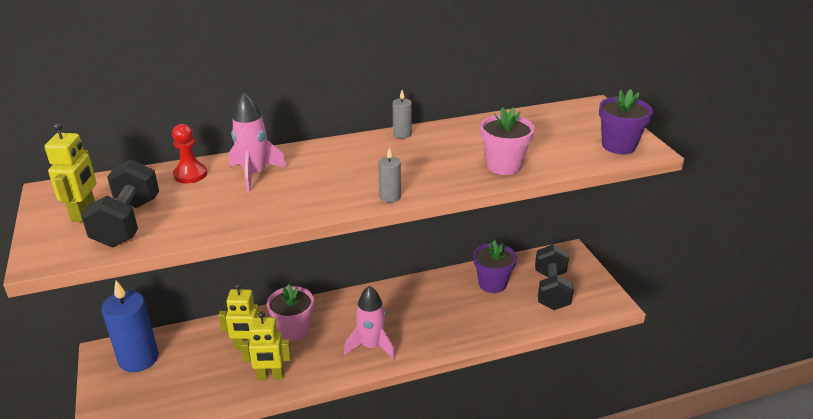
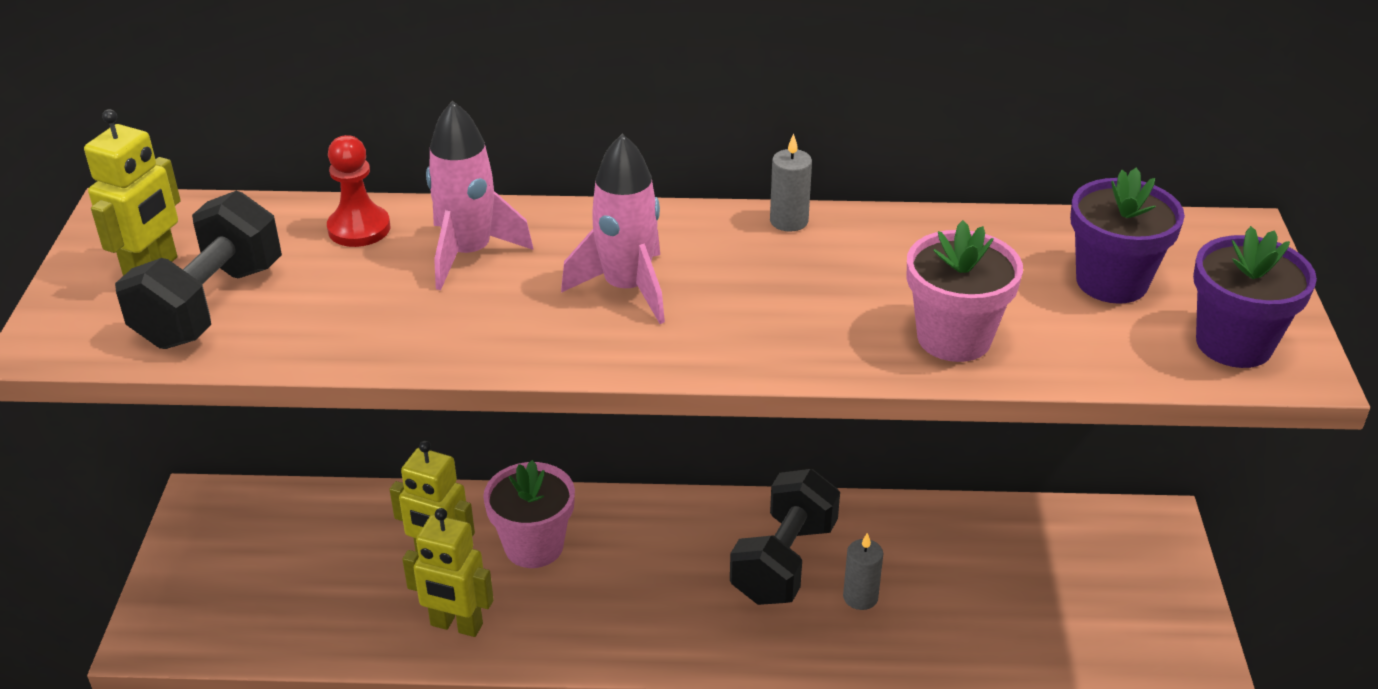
camera: 20 degrees right, 5 degrees up
(138, 358) = (252, 528): blue candle -> none
(371, 346) = (661, 617): pink rocket -> pink rocket (627, 288)
(390, 197) = (689, 357): grey candle -> grey candle (860, 597)
(492, 284) = (957, 550): purple flower pot -> purple flower pot (1111, 282)
(551, 290) = (1075, 597): black dumbbell -> black dumbbell (784, 562)

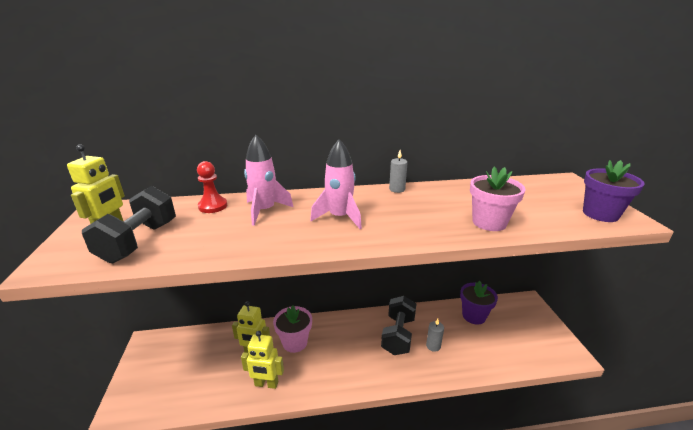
camera: 10 degrees left, 10 degrees down
(1111, 282) = (535, 198): purple flower pot -> purple flower pot (474, 316)

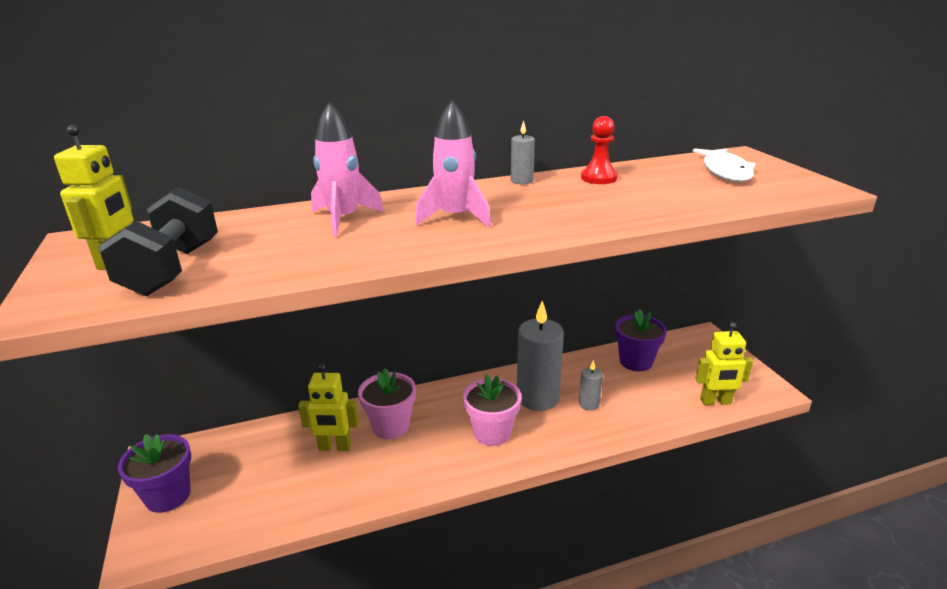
camera: 10 degrees left, 0 degrees up
(213, 206) = (262, 220): red pawn -> red pawn (598, 178)
(266, 384) = (363, 482): yellow robot -> yellow robot (715, 401)
(398, 335) = (537, 398): black dumbbell -> grey candle
(489, 222) = (656, 206): pink flower pot -> pink flower pot (492, 432)
(551, 195) = (725, 171): none -> white fish
(600, 214) = (789, 186): purple flower pot -> purple flower pot (168, 496)

